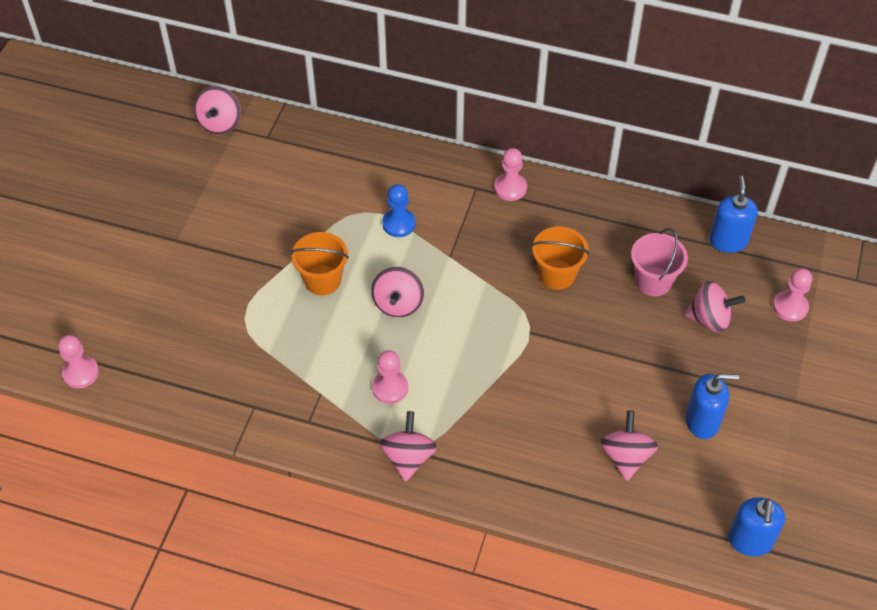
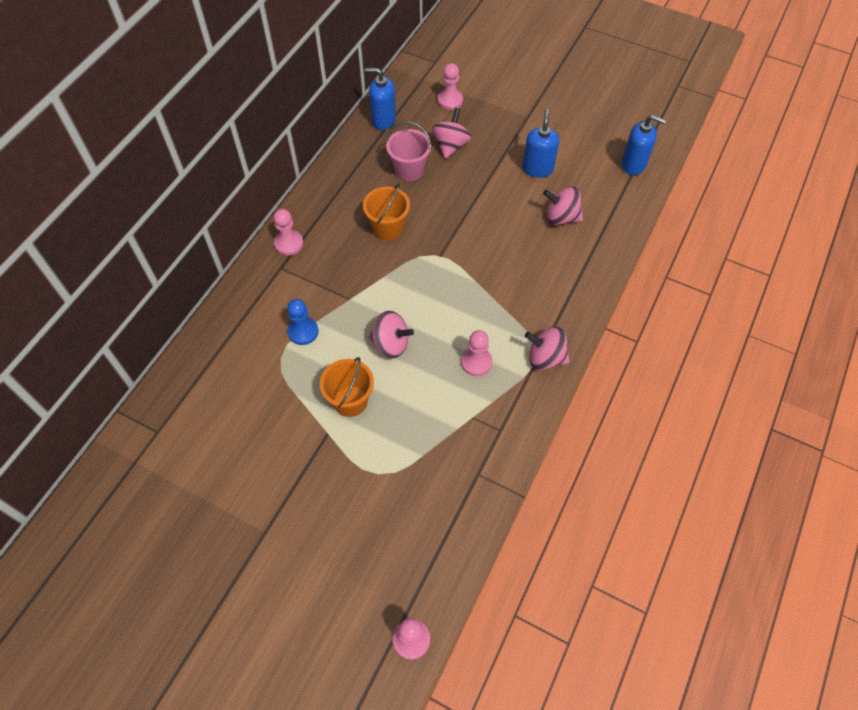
camera: 80 degrees left, 5 degrees up
(220, 123) = (120, 476): pink spinning top -> none

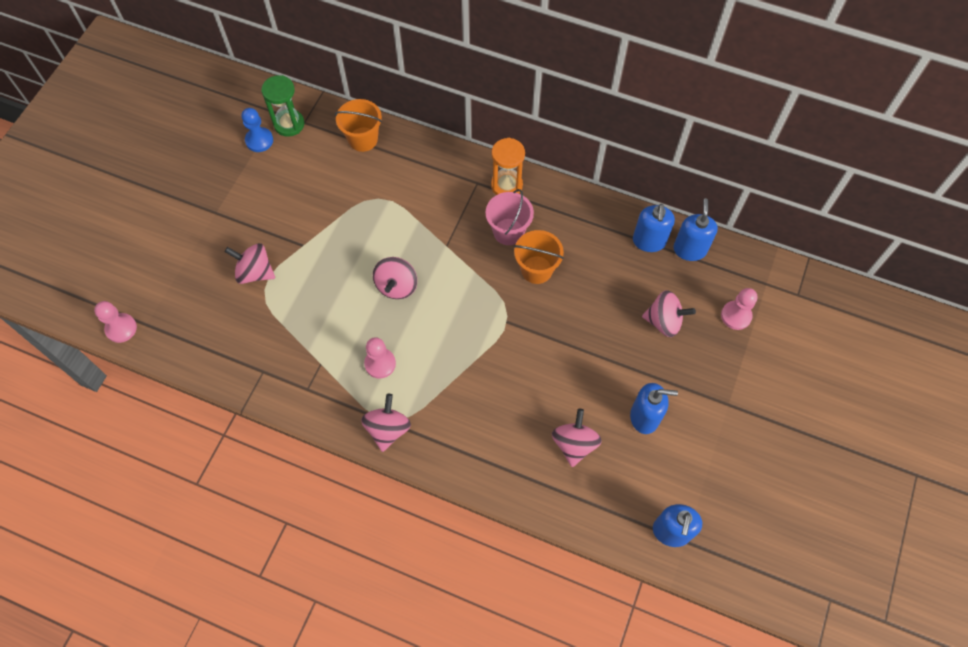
camera: 85 degrees right, 5 degrees up
(155, 448) = (289, 124): none -> green hourglass
(289, 243) = (506, 185): pink pawn -> orange hourglass
(303, 331) = (406, 212): blue pawn -> blue pawn (259, 140)
(350, 401) = (335, 259): orange bucket -> orange bucket (363, 139)
(354, 484) = (255, 272): none -> pink spinning top
(370, 145) = (649, 241): none -> blue soap dispenser
(409, 170) = (619, 282): pink bucket -> pink bucket (508, 231)

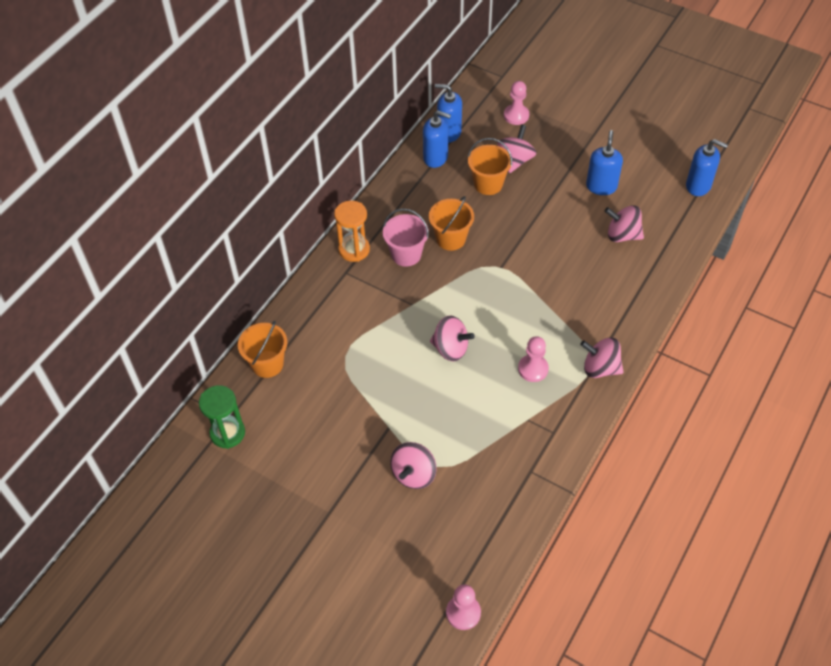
camera: 80 degrees left, 10 degrees down
(259, 140) = (242, 464): blue pawn -> none
(621, 297) = (488, 184): none -> orange bucket

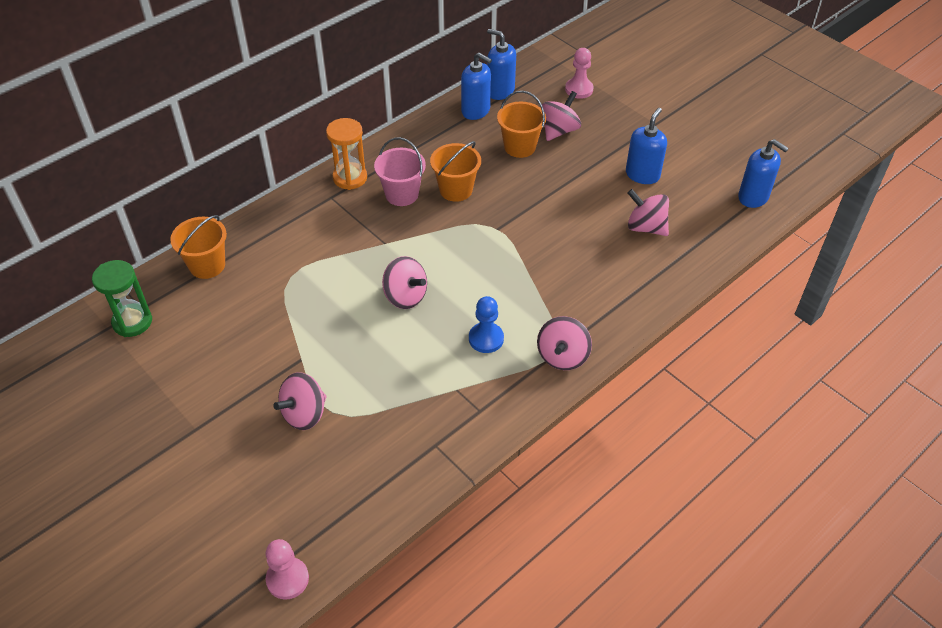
camera: 15 degrees right, 5 degrees down
(533, 369) = (486, 339): pink pawn -> blue pawn
(600, 368) = (562, 356): pink spinning top -> pink spinning top turned 105 degrees counterclockwise

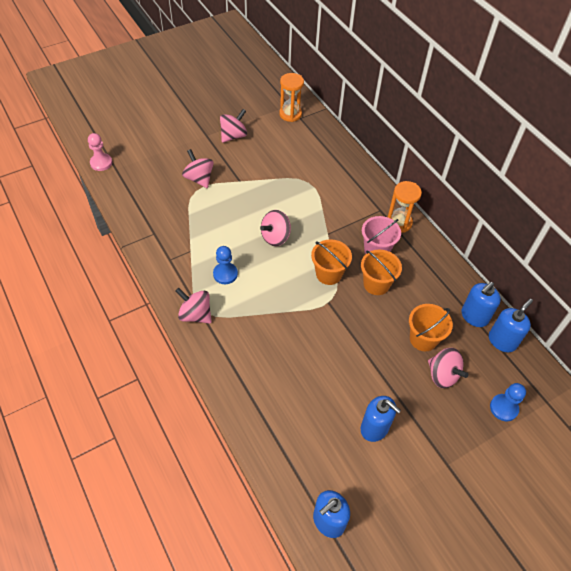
camera: 100 degrees right, 5 degrees up
(132, 322) = (290, 114): green hourglass -> orange hourglass
(207, 265) = (327, 146): orange bucket -> orange bucket (328, 274)
(579, 89) = (503, 408): pink pawn -> blue pawn
(646, 227) = (308, 409): pink spinning top -> pink spinning top (233, 136)

